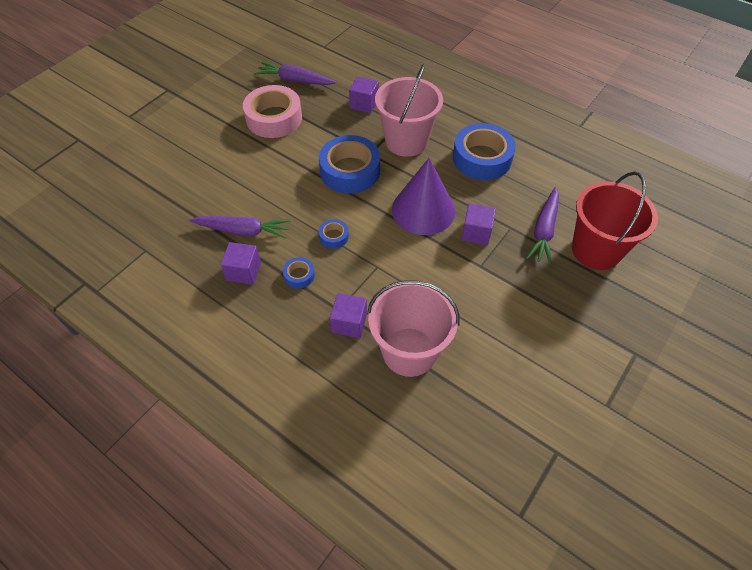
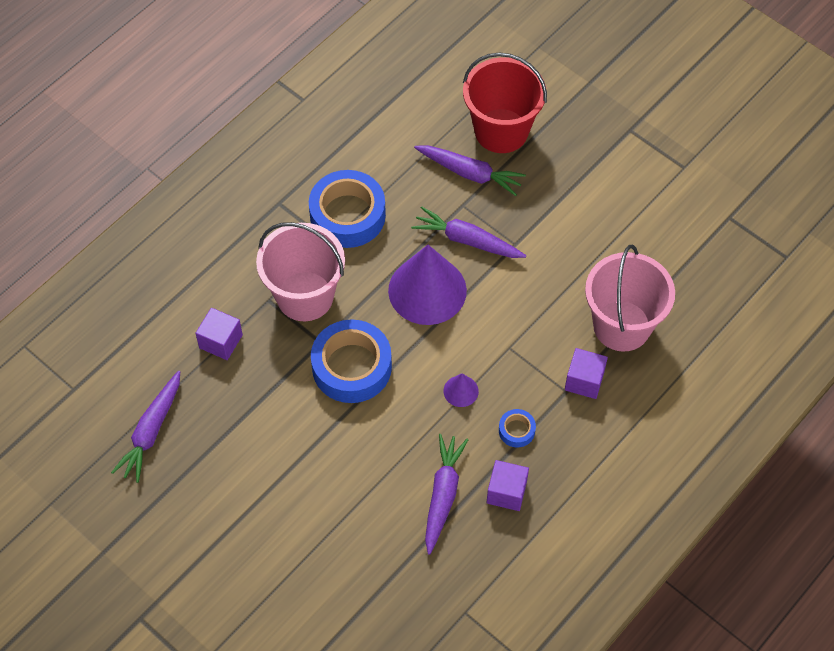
camera: 85 degrees left, 5 degrees up
(274, 118) = (233, 460): pink tape -> none
(334, 236) = (461, 391): blue tape -> purple cone
(476, 232) = (467, 240): purple cube -> purple carrot

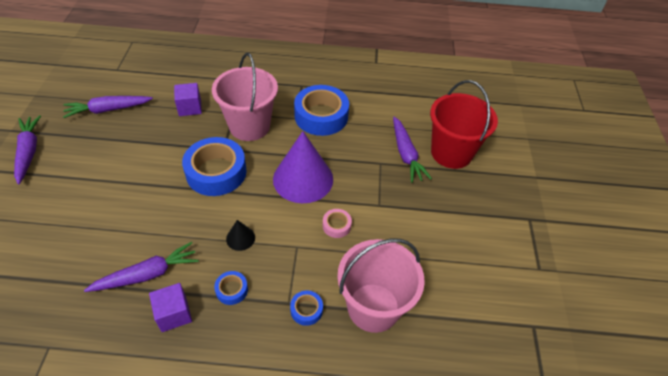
camera: 50 degrees right, 10 degrees down
(461, 391) = (240, 238): purple cone -> black cone
(467, 240) = (357, 179): purple carrot -> purple carrot (29, 152)
(511, 297) = (336, 225): none -> pink tape
(584, 381) = (306, 310): purple cube -> blue tape

